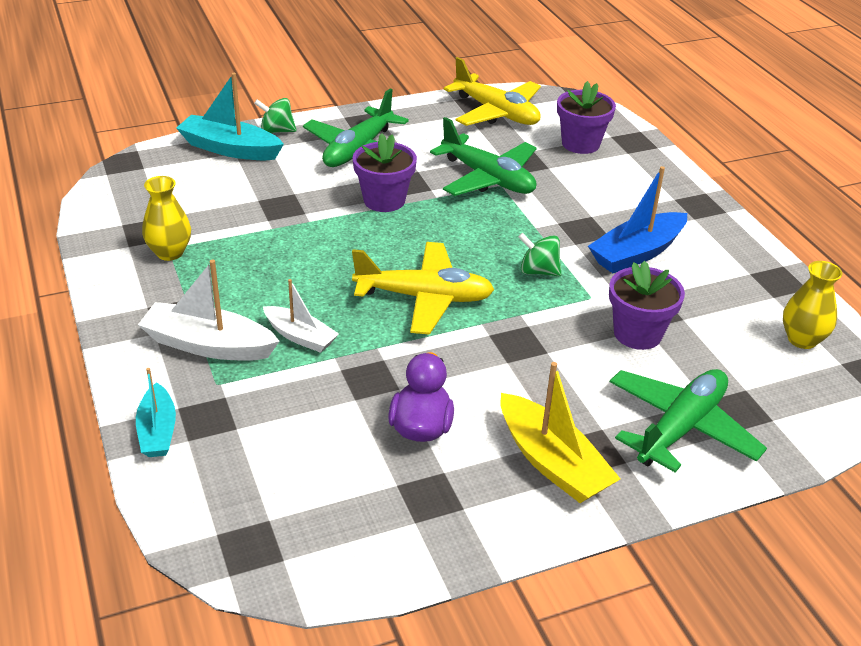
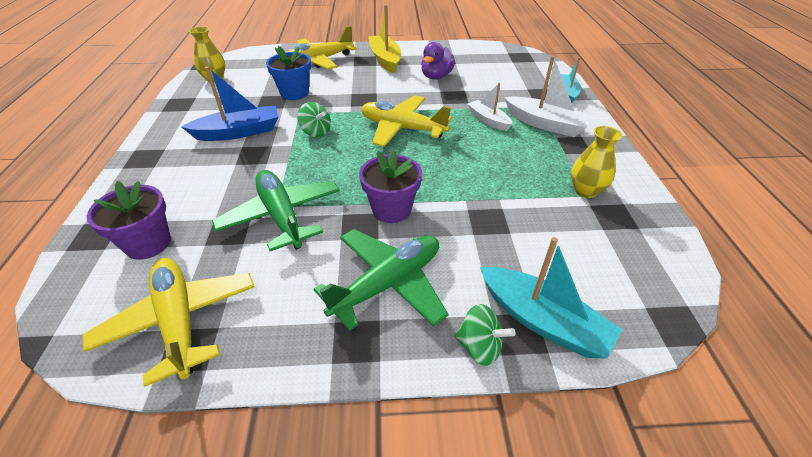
camera: 160 degrees left, 5 degrees up
(637, 333) = (294, 93): purple flower pot -> blue flower pot
(680, 428) = (319, 61): green plane -> yellow plane

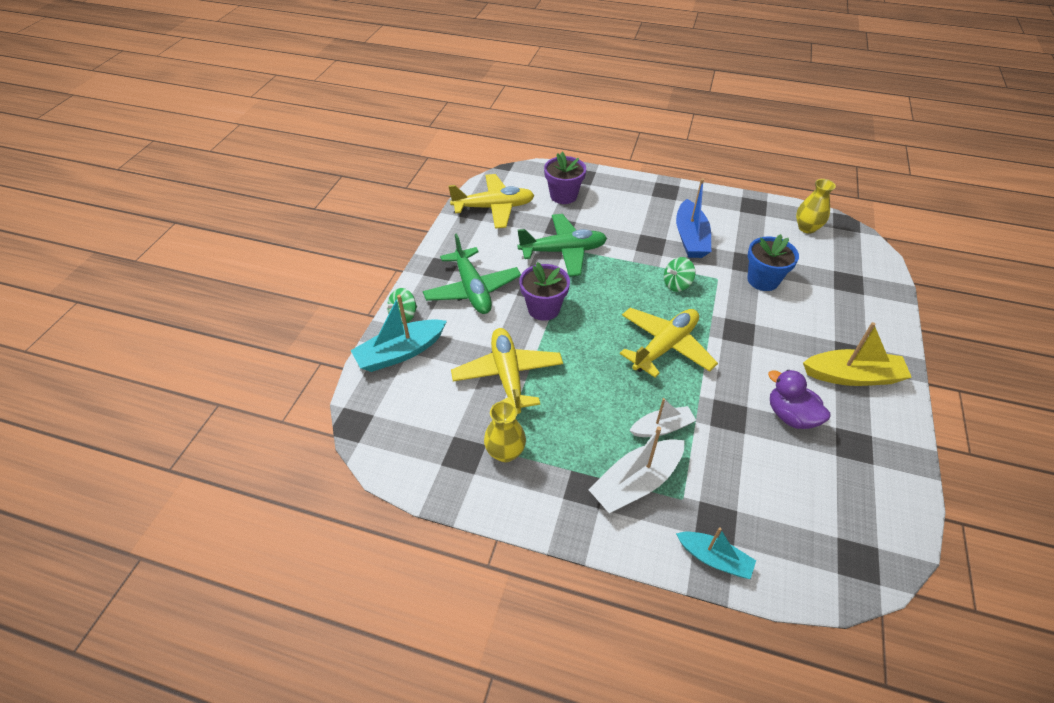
camera: 110 degrees right, 5 degrees up
(319, 61) = (851, 311): yellow plane -> yellow plane (508, 375)

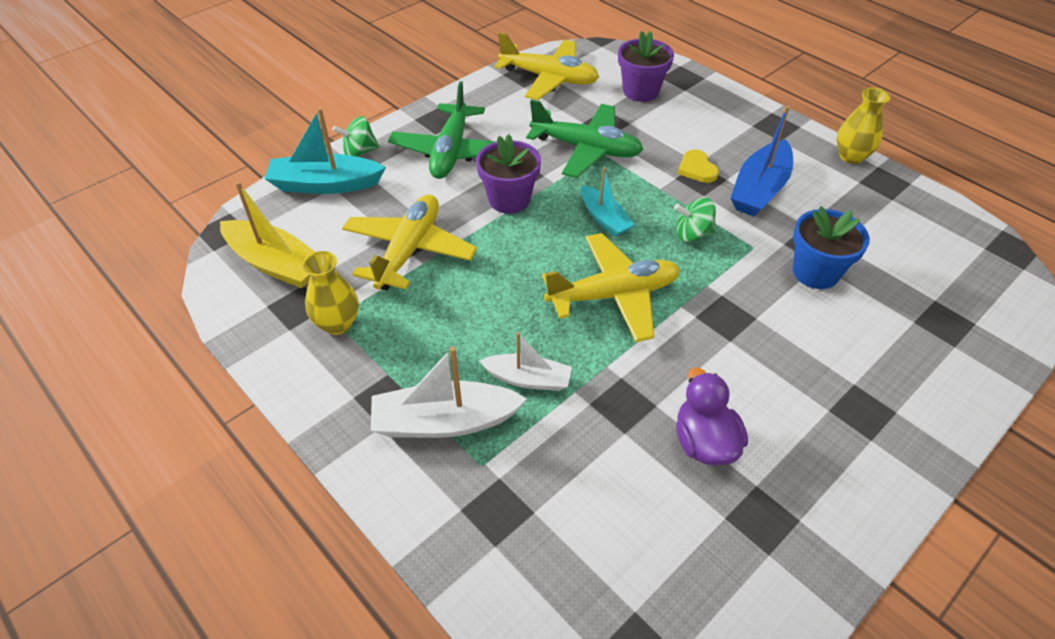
camera: 30 degrees right, 0 degrees up
(643, 238) = (697, 169): none -> yellow heart
(714, 558) = (457, 547): turquoise boat -> turquoise boat (604, 219)
(807, 228) = (941, 234): yellow vase -> yellow vase (851, 156)
(852, 376) = (839, 437): yellow boat -> yellow boat (275, 264)

